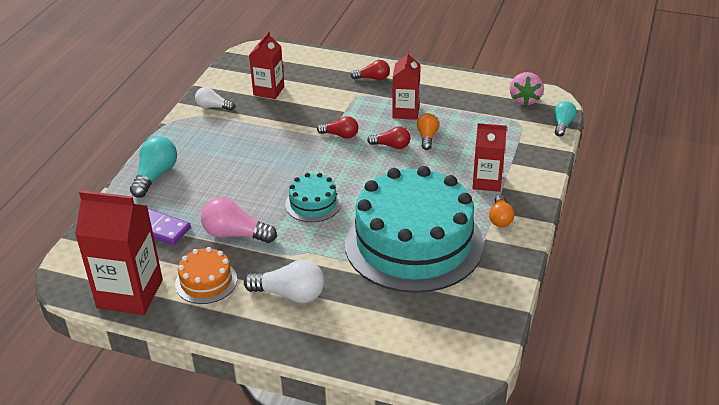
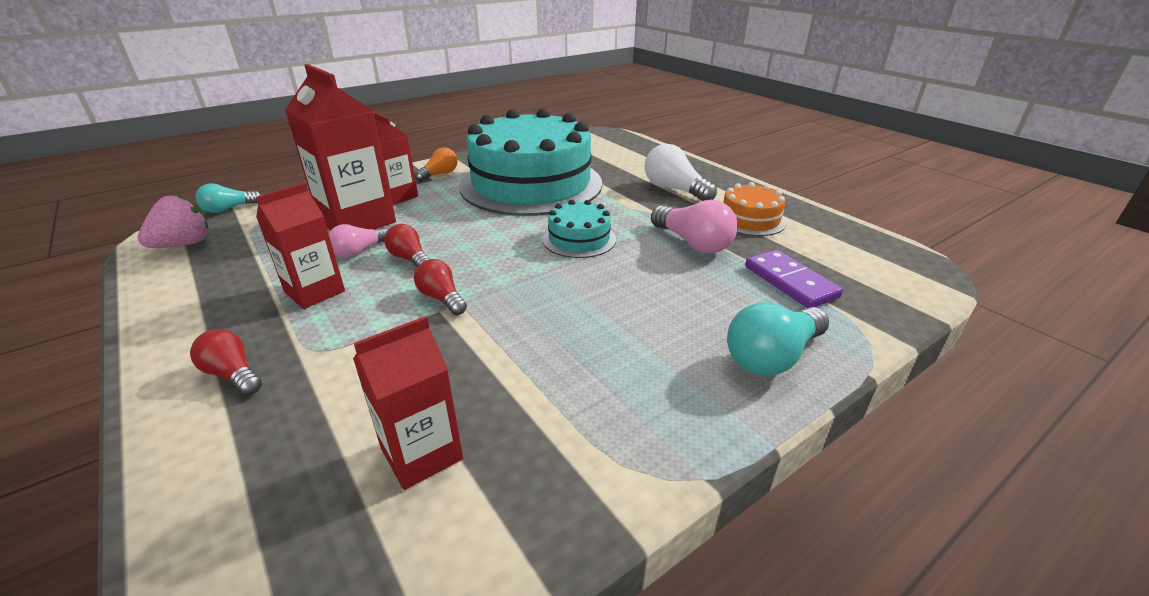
camera: 145 degrees left, 5 degrees down
(130, 294) = (840, 235): red carton -> red carton (357, 221)
(213, 107) = (572, 472): white light bulb -> none
(427, 137) = (359, 251): orange light bulb -> pink light bulb

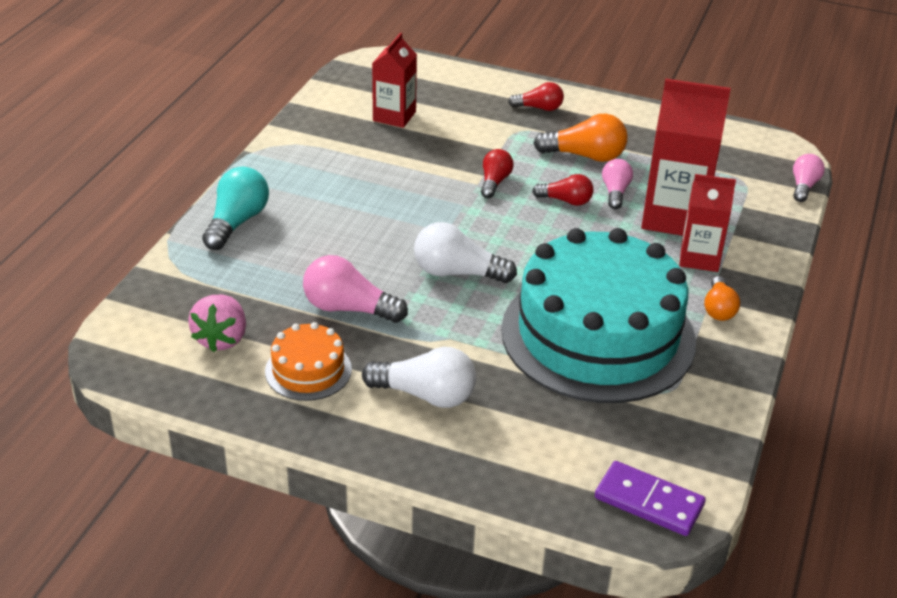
camera: 145 degrees right, 5 degrees up
(184, 244) = (750, 149): pink strawberry -> pink strawberry (221, 339)
(229, 209) = (804, 186): turquoise light bulb -> pink light bulb
(314, 292) = (585, 156): red carton -> orange light bulb
(442, 298) = (494, 182): red light bulb -> red light bulb turned 90 degrees counterclockwise
(579, 239) = (457, 273): turquoise cake -> white light bulb
(790, 282) = (240, 293): purple domino -> purple domino (648, 502)

